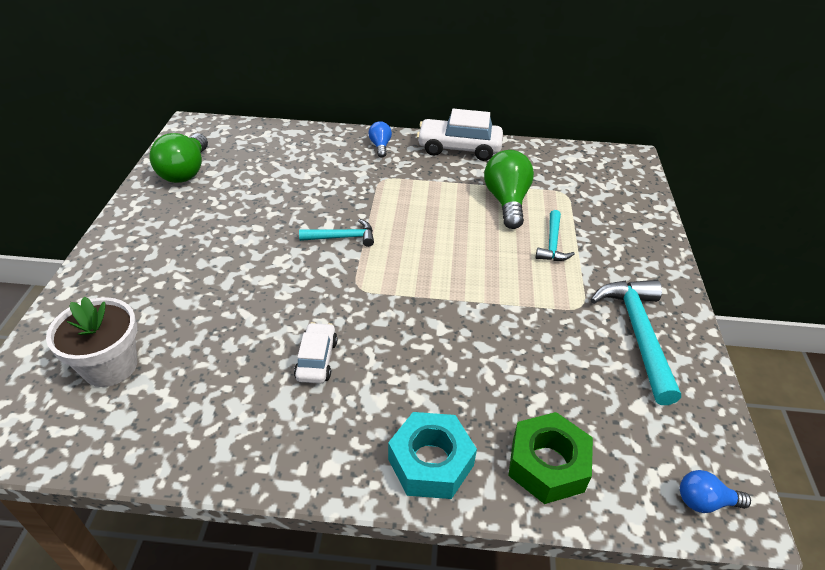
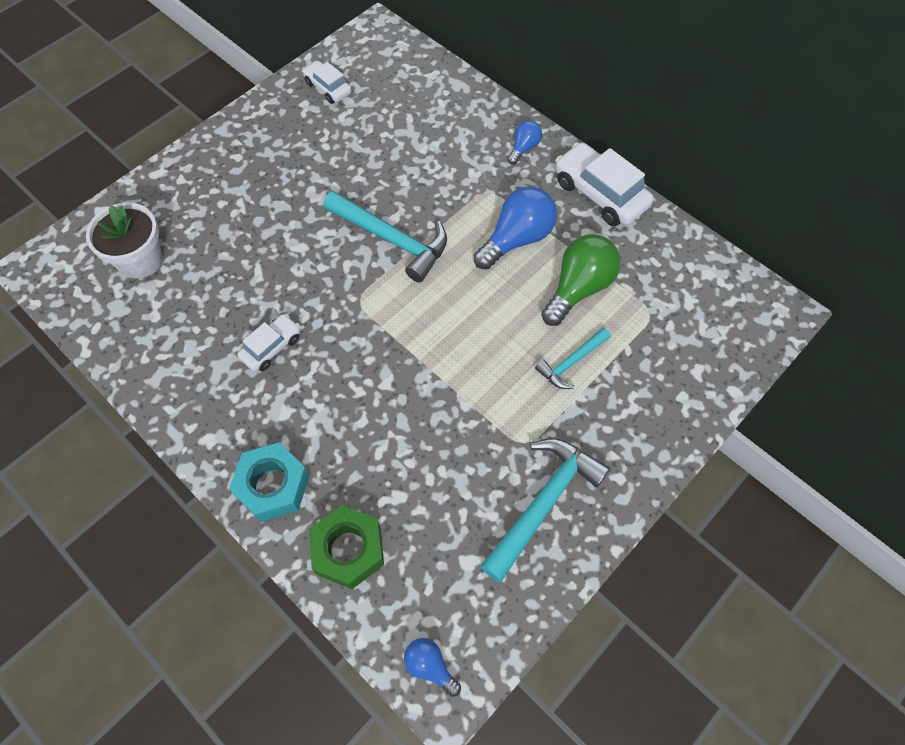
camera: 40 degrees right, 20 degrees up
(185, 172) = (328, 88): green light bulb -> white car
(343, 237) = (392, 240): turquoise hammer -> turquoise hammer, size x1.76
(434, 195) = (517, 239): none -> blue light bulb

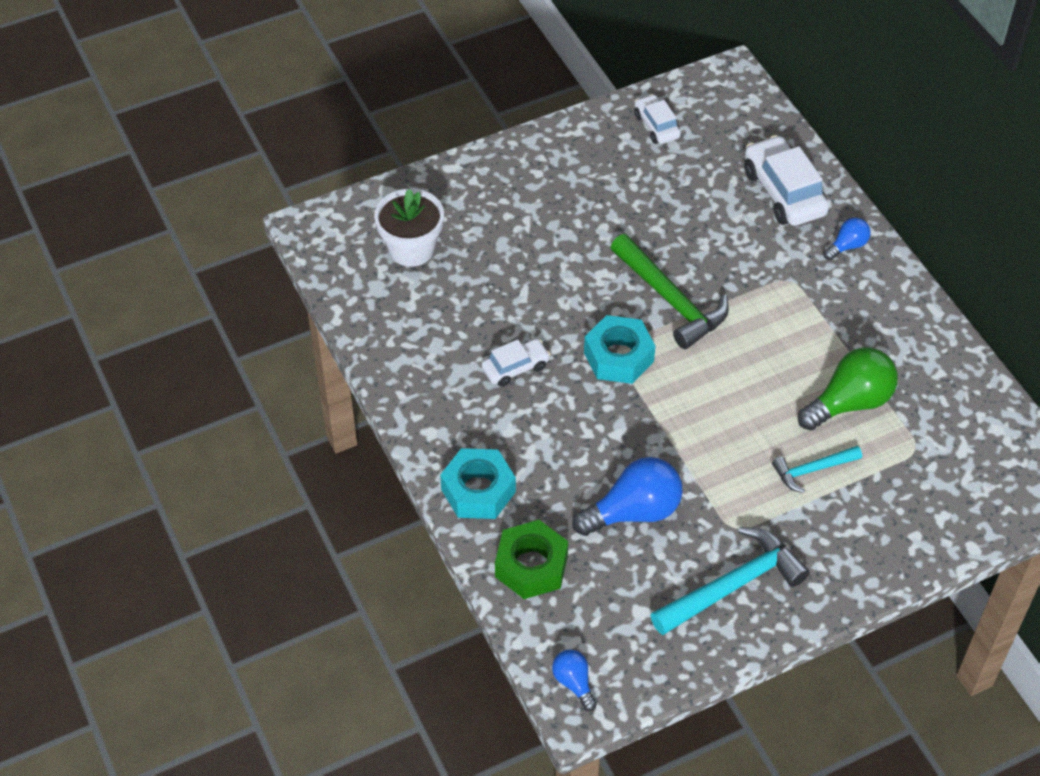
camera: 20 degrees right, 10 degrees down
(363, 307) = (618, 357): none -> turquoise nut
(392, 240) = (671, 300): turquoise hammer -> green hammer
(517, 239) = (802, 336): blue light bulb -> blue light bulb (633, 512)
(600, 194) = (912, 316): white car -> white car (783, 192)

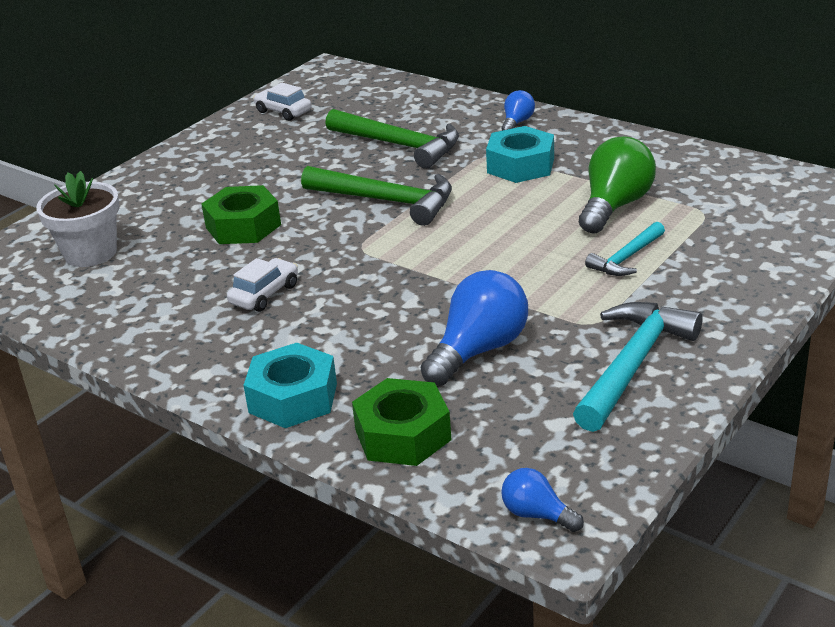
camera: 25 degrees left, 20 degrees down
(541, 274) = (243, 226): none -> green nut
(618, 357) = (367, 251): turquoise nut -> turquoise nut (520, 165)
(726, 228) = (400, 145): none -> green hammer
(783, 192) = (432, 112): white car -> none

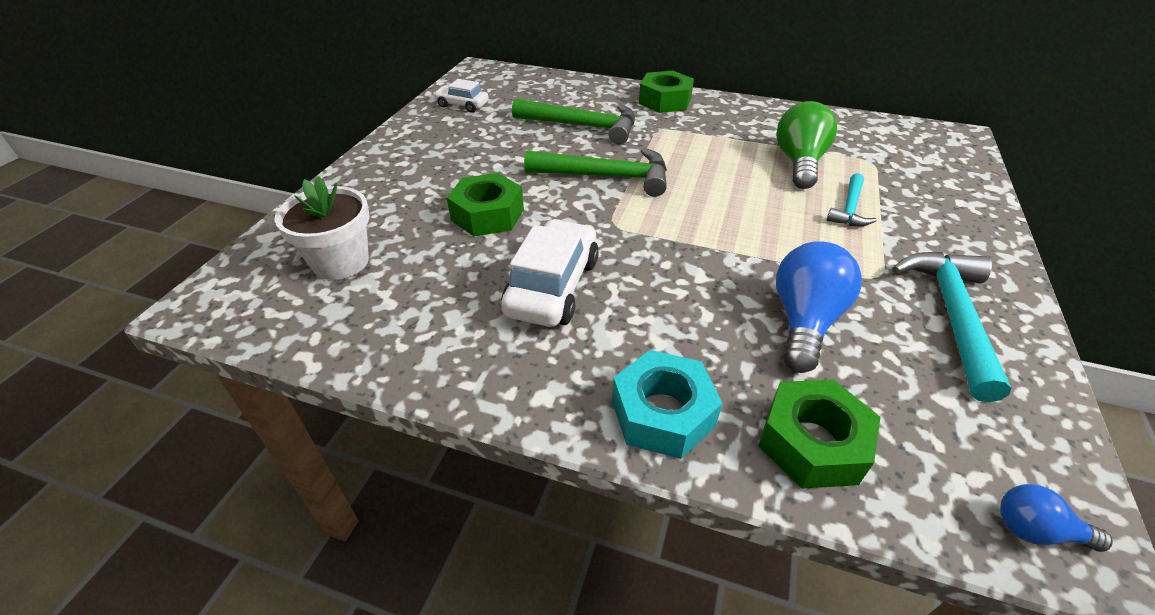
camera: 20 degrees left, 10 degrees up
(264, 294) = (552, 286): white car -> white car, size x1.72
(517, 123) = (665, 101): blue light bulb -> green nut
(520, 165) = (695, 135): turquoise nut -> none

